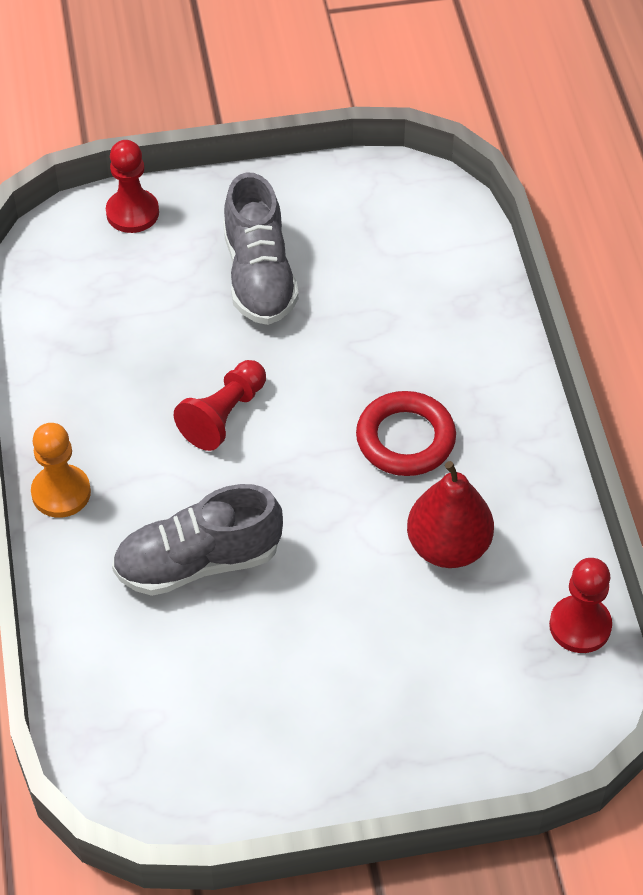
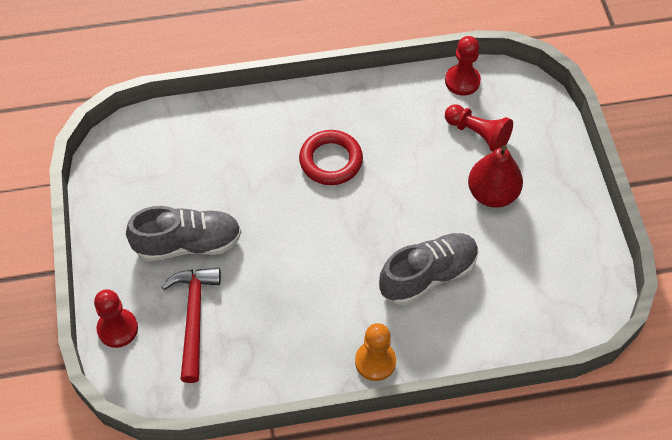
camera: 90 degrees left, 5 degrees up
(142, 288) = (194, 318): none -> red hammer
(198, 562) = (428, 275): grey shoe -> grey shoe turned 105 degrees counterclockwise
(224, 415) = (310, 263): red pawn -> red pawn (478, 134)
(448, 547) = (411, 141): red pear -> red pear (492, 194)

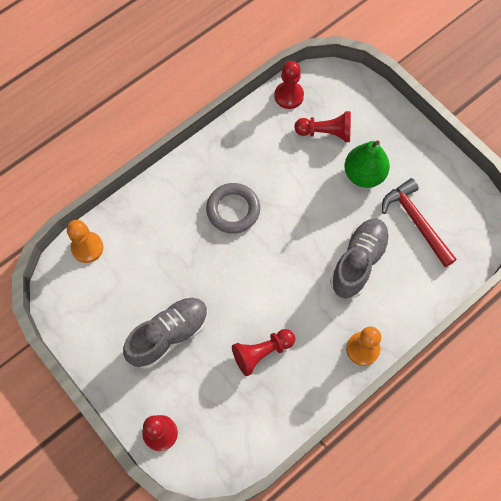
camera: 30 degrees left, 10 degrees up
(165, 124) = (87, 248): none -> orange pawn
(194, 318) = (212, 391): red hammer -> red hammer (416, 222)
(268, 309) = (262, 352): none -> red pawn
(331, 160) = (233, 210): red ring -> grey ring
(492, 194) = (364, 174): red pear -> green pear

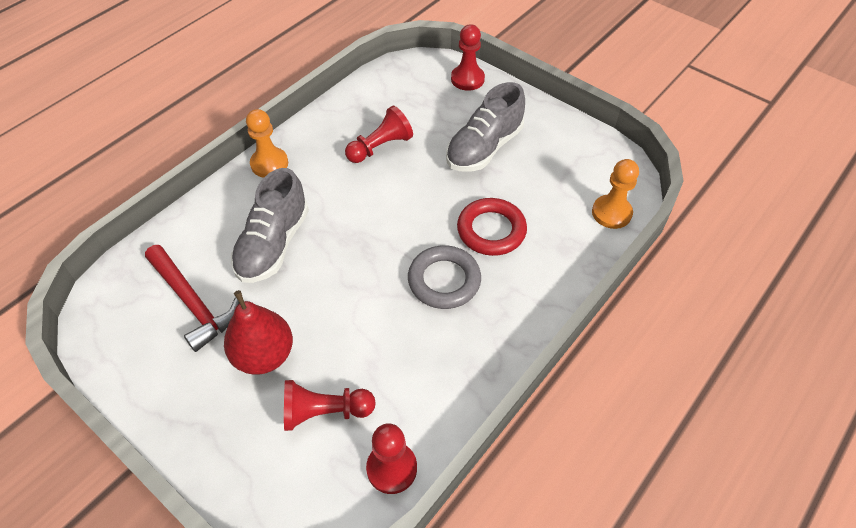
camera: 170 degrees right, 15 degrees down
(187, 247) = (491, 230): none -> red ring
(364, 174) = (264, 355): green pear -> red pear

